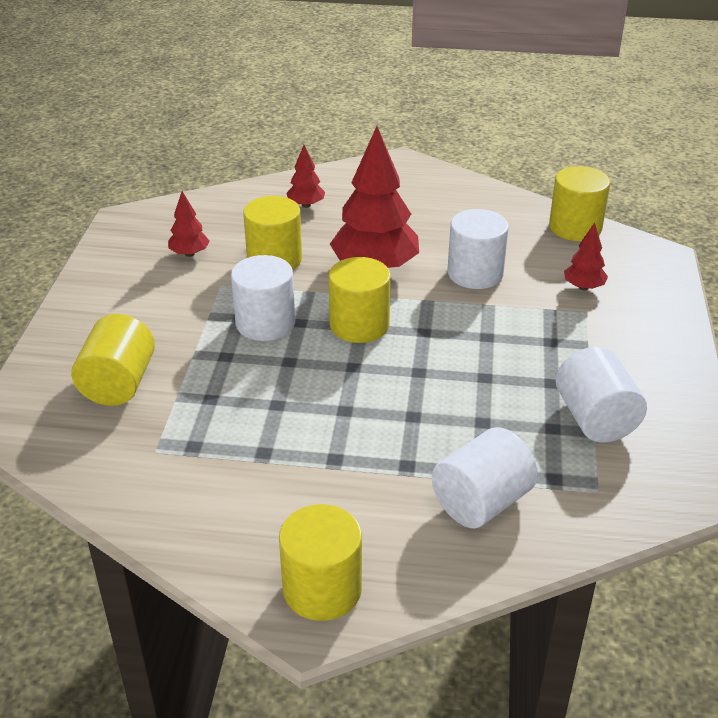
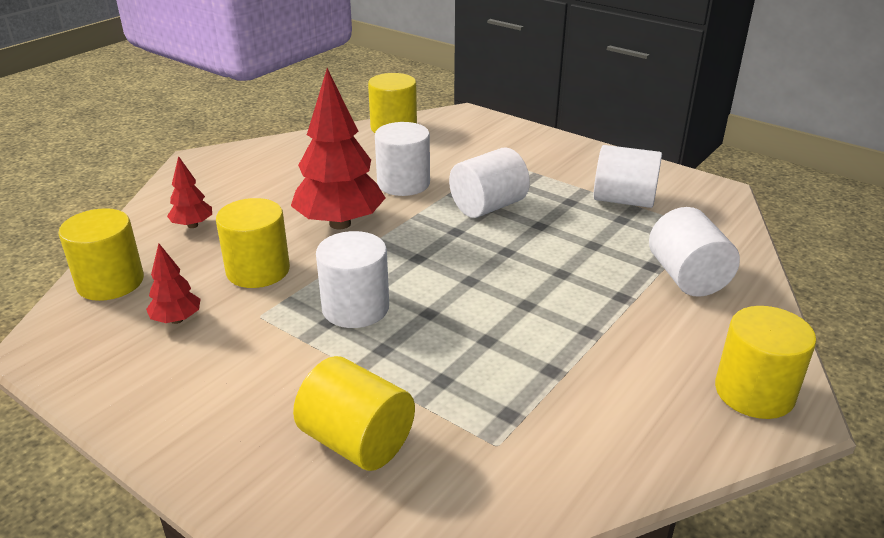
camera: 60 degrees left, 5 degrees down
(359, 325) = (414, 258): yellow cylinder -> yellow cylinder (110, 282)
(486, 335) = (488, 206): none -> white cylinder
(583, 287) = (469, 151): red tree -> none

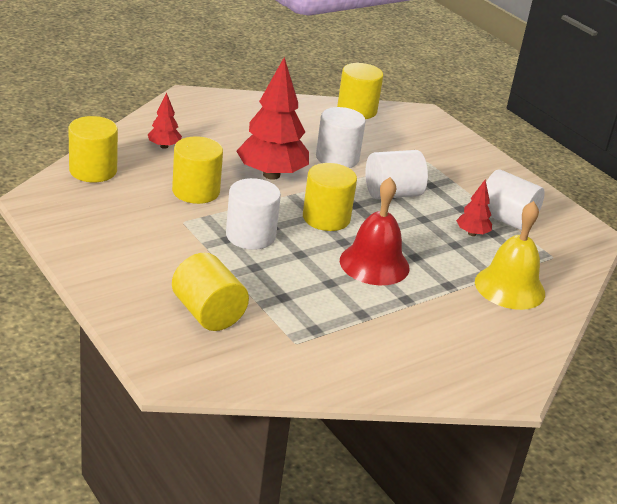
camera: 15 degrees right, 0 degrees up
(177, 320) = (127, 208): red tree -> red tree (472, 233)
(523, 297) = (374, 264): none -> red bell
(687, 277) = (510, 287): white cylinder -> yellow bell
(754, 392) = (494, 370): yellow cylinder -> yellow cylinder (326, 218)

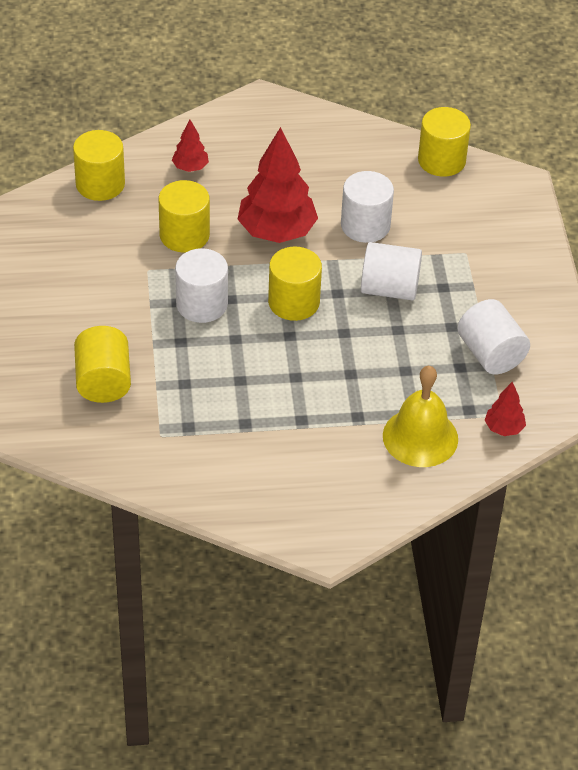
camera: 30 degrees right, 15 degrees up
(374, 264) = (301, 371): red bell -> none
(472, 233) = (435, 362): red tree -> red tree (503, 428)

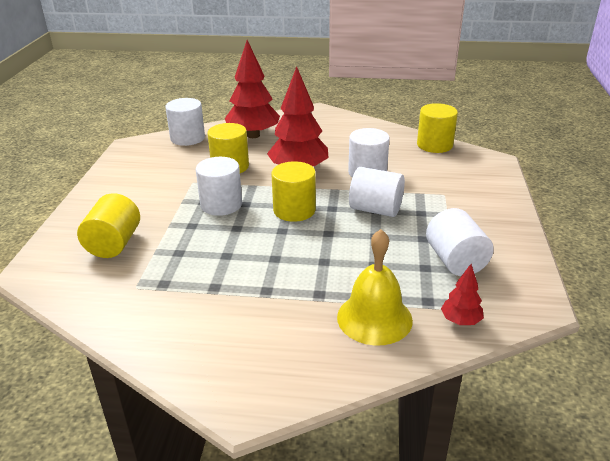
camera: 15 degrees right, 15 degrees down
(100, 184) = (187, 138): yellow cylinder -> white cylinder
(190, 167) = (253, 135): red tree -> red tree, size x2.10

